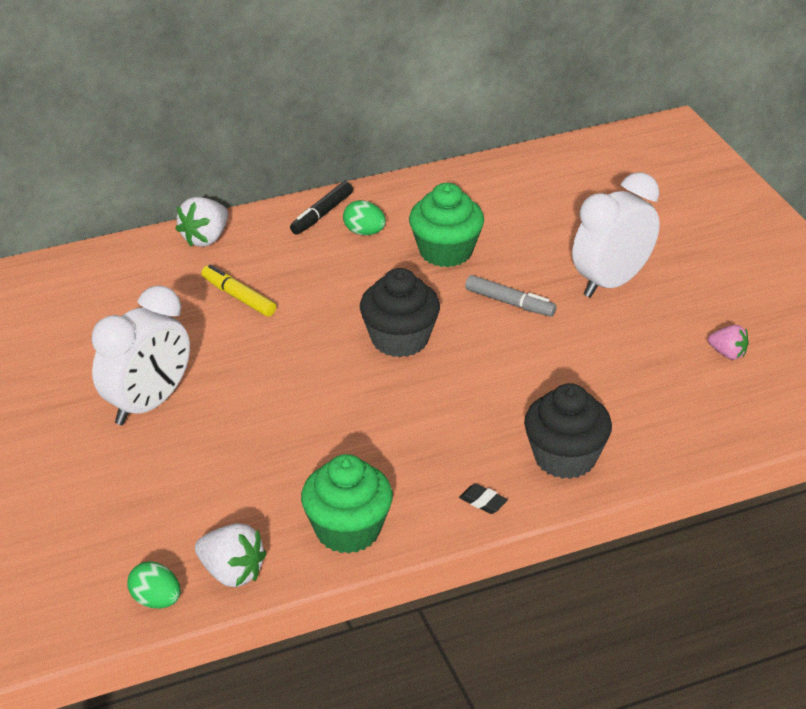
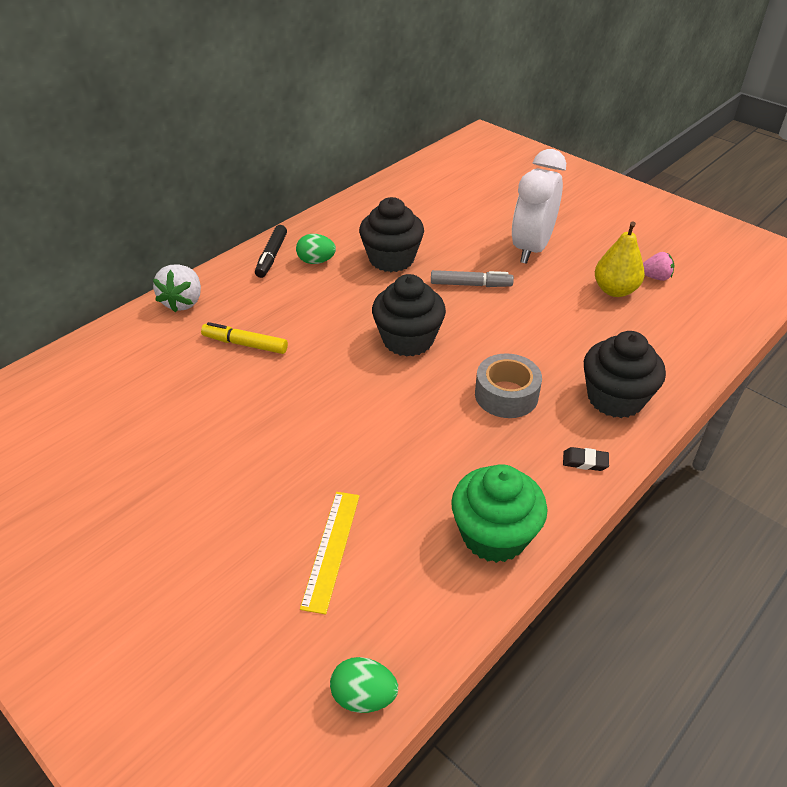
camera: 25 degrees left, 5 degrees up
(147, 405) = (222, 473): white clock -> none
(200, 493) = (331, 549): none -> yellow ruler
(231, 573) = (419, 628): white strawberry -> none
(445, 251) = (391, 259): green cupcake -> black cupcake
(456, 420) = (506, 395): none -> grey tape
(666, 354) = (615, 290): none -> yellow pear

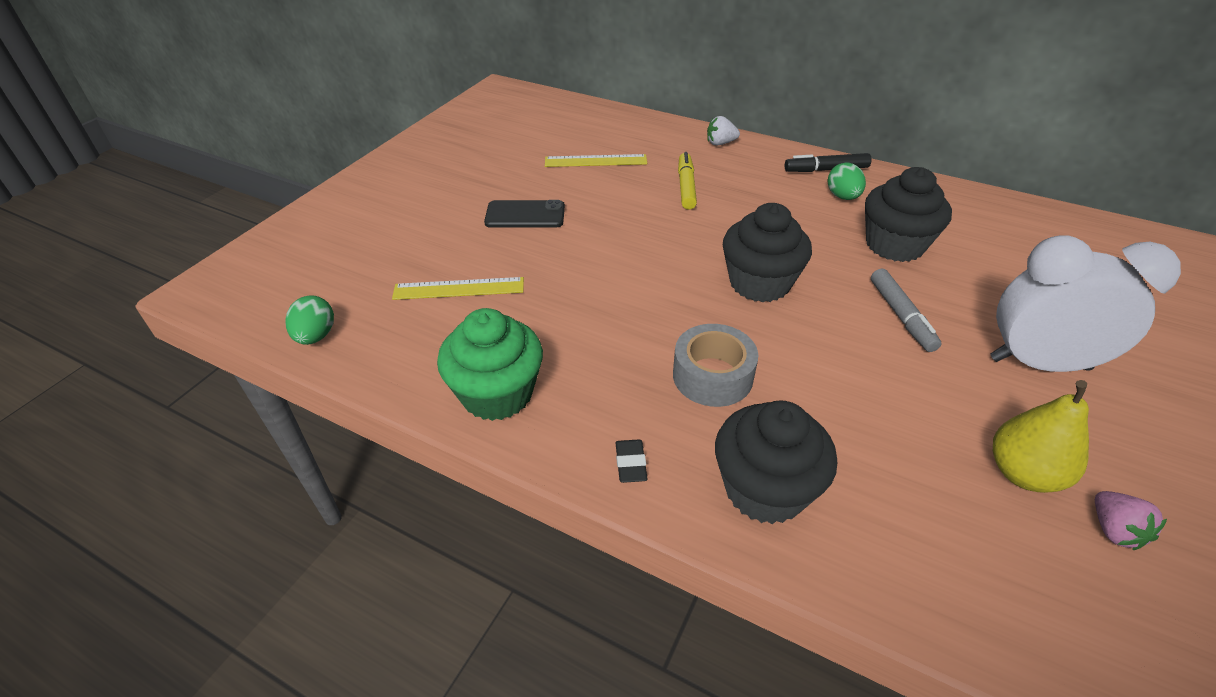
camera: 75 degrees right, 0 degrees up
(152, 397) = (595, 161): none -> yellow ruler
(183, 302) = (720, 143): white strawberry -> white strawberry, size x0.64
(224, 474) = (525, 215): none -> black phone

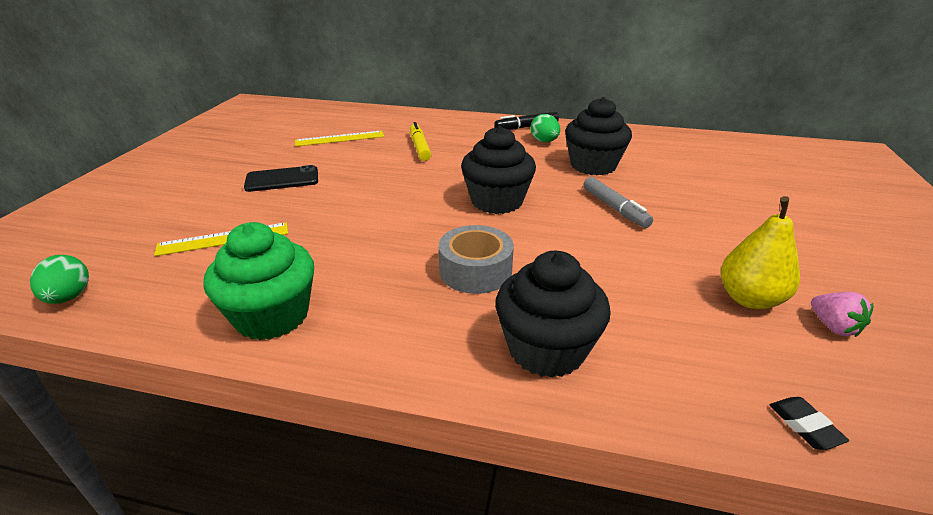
camera: 15 degrees left, 10 degrees down
(630, 463) = (416, 351): black eraser -> black eraser (805, 426)
(720, 143) = (440, 119): white strawberry -> none
(1039, 363) = (727, 224): white clock -> none

